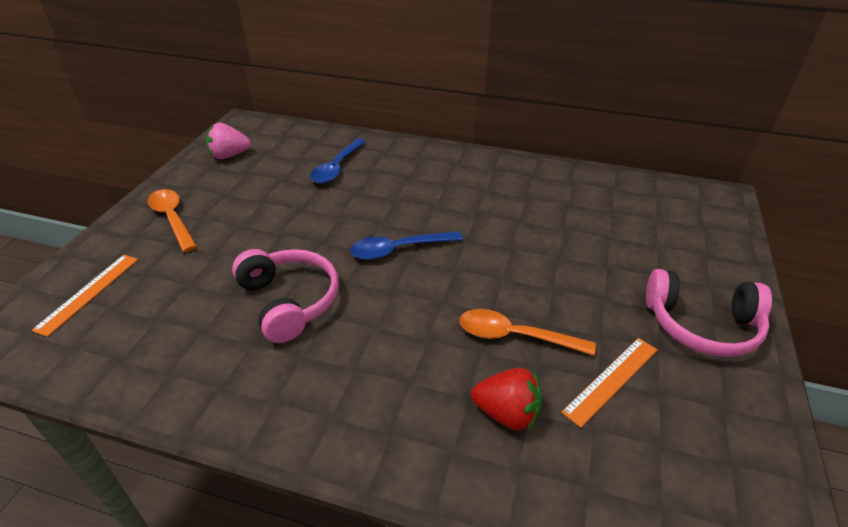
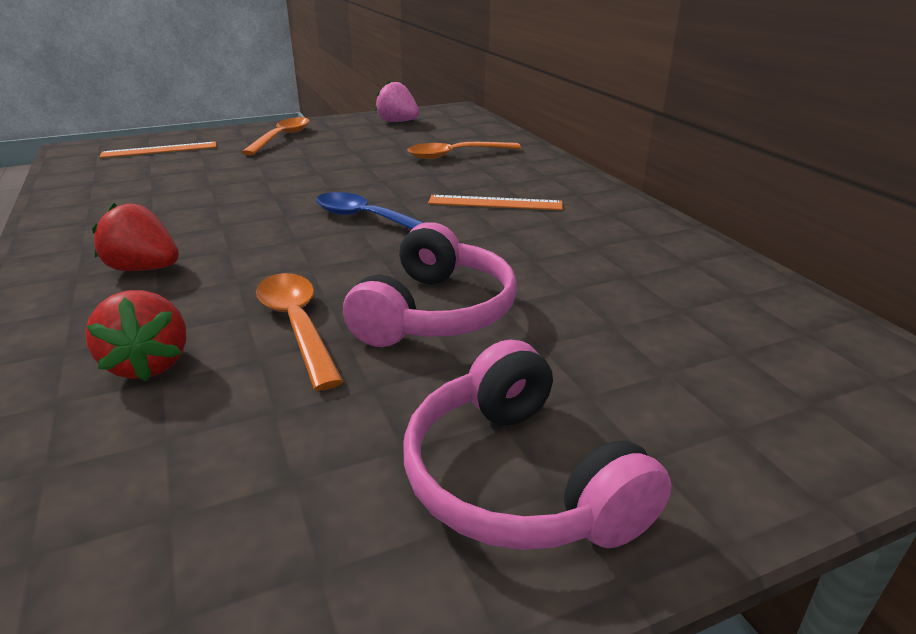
camera: 50 degrees right, 10 degrees down
(289, 301) = (225, 206): pink headphones -> pink headphones (435, 312)
(337, 167) = (456, 155): blue spoon -> orange spoon
(361, 378) = (144, 269): none -> red strawberry
(611, 380) = (281, 424): orange ruler -> orange ruler (495, 203)

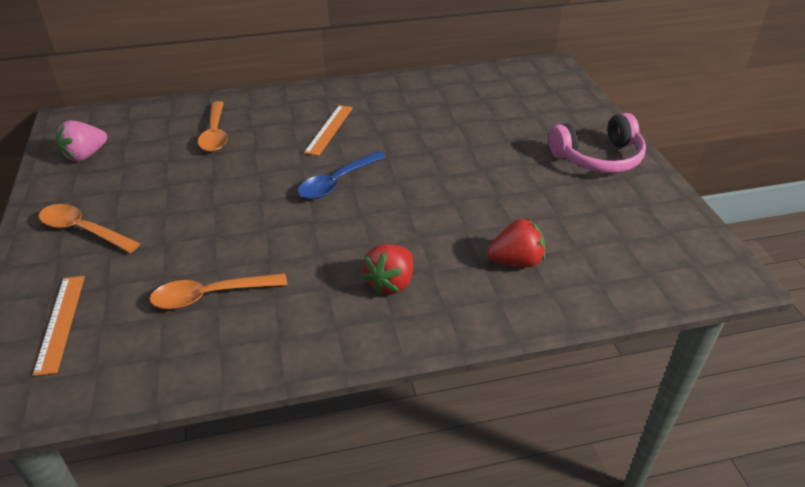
camera: 80 degrees left, 10 degrees up
(297, 326) = (482, 211): orange spoon -> orange spoon (211, 295)
(435, 312) = (474, 165): pink headphones -> none

